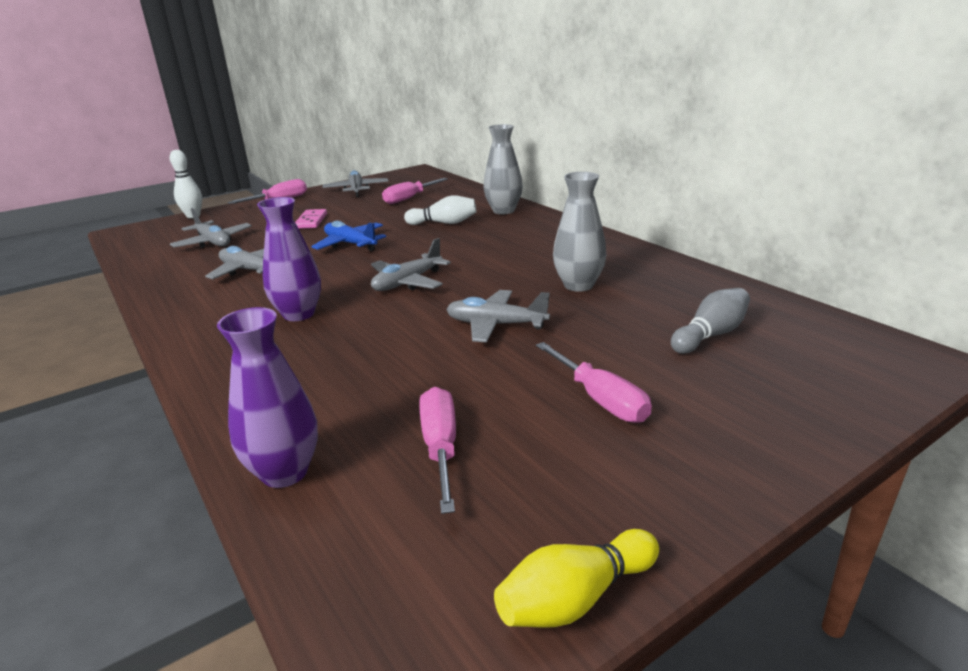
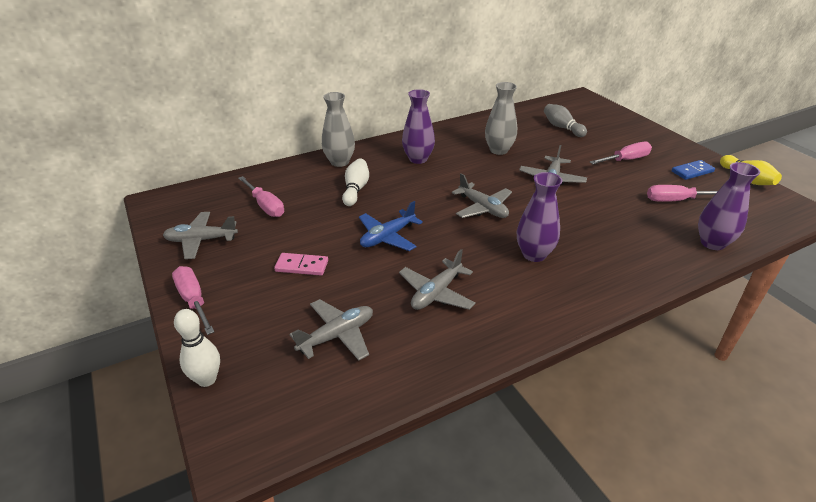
camera: 85 degrees left, 10 degrees up
(526, 242) = (418, 159): none -> purple vase
(581, 491) = (692, 171): none -> blue domino

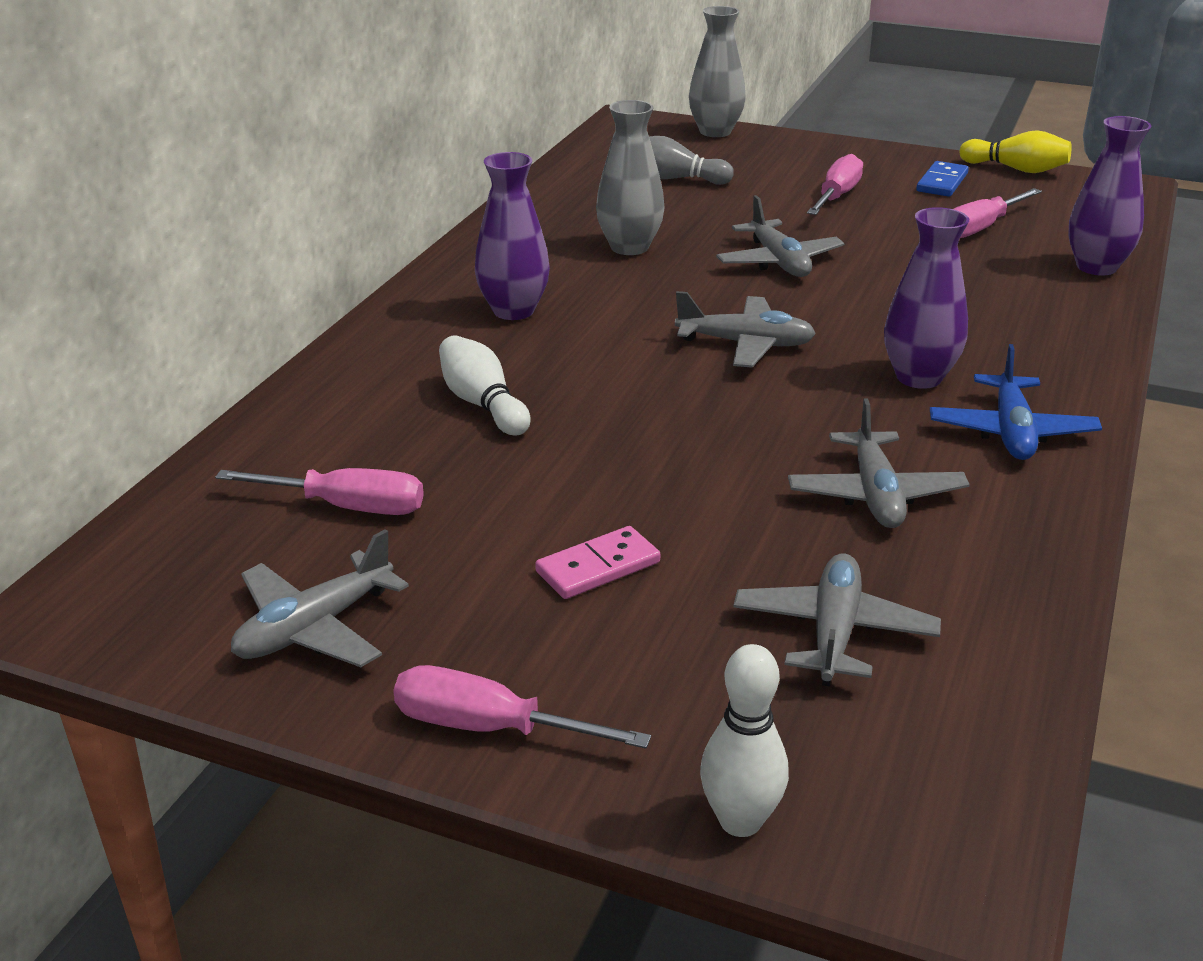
camera: 40 degrees left, 5 degrees down
(339, 162) = (369, 371): grey vase -> grey vase (715, 132)
(387, 237) = (668, 453): blue plane -> blue plane (1011, 432)

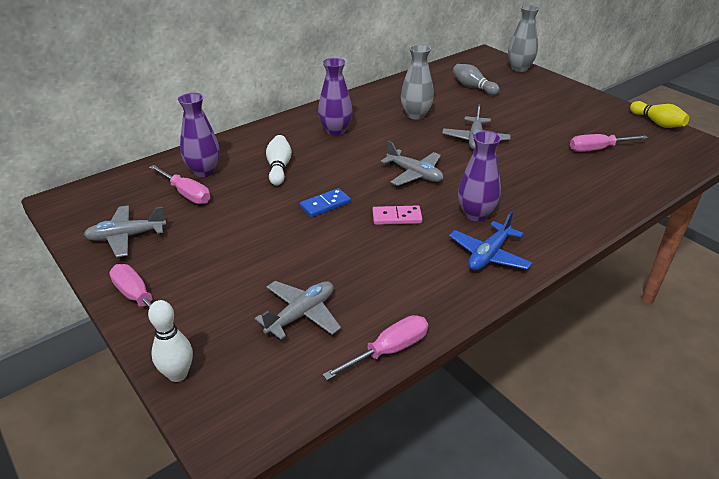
camera: 30 degrees right, 5 degrees up
(598, 567) = (244, 251): pink domino -> pink domino (397, 217)
(836, 197) = (541, 114): pink screwdriver -> pink screwdriver (388, 351)
(875, 495) = (390, 262): grey plane -> none
(942, 182) = (606, 120): blue domino -> blue domino (325, 205)
(1096, 267) = (638, 186): purple vase -> purple vase (204, 171)

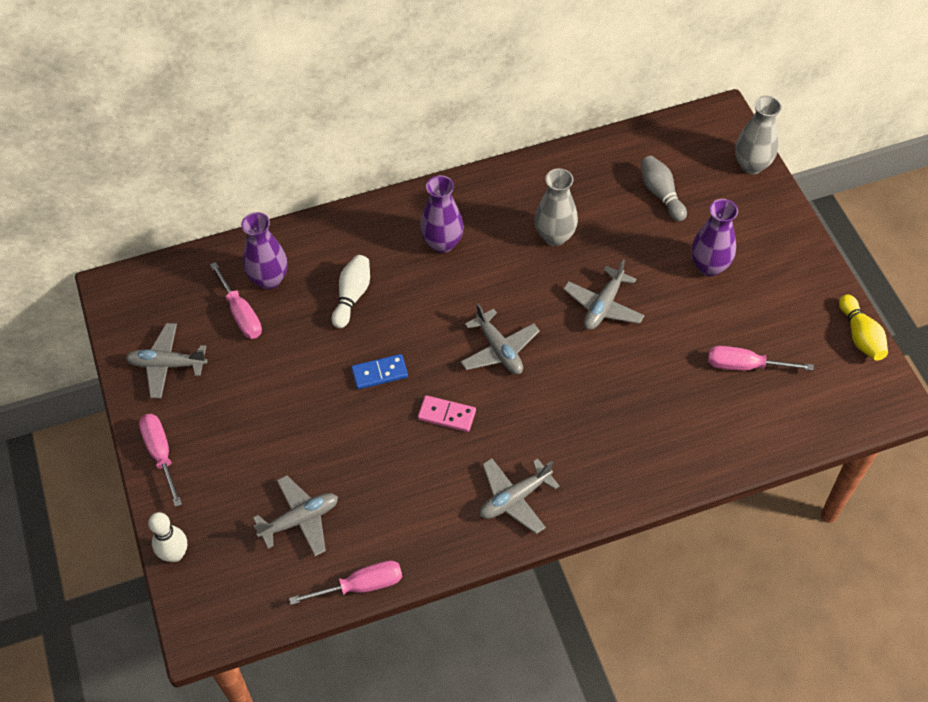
camera: 20 degrees right, 20 degrees up
(476, 214) = (533, 435): purple vase -> purple vase (709, 266)
(489, 255) = (514, 498): blue plane -> grey plane

